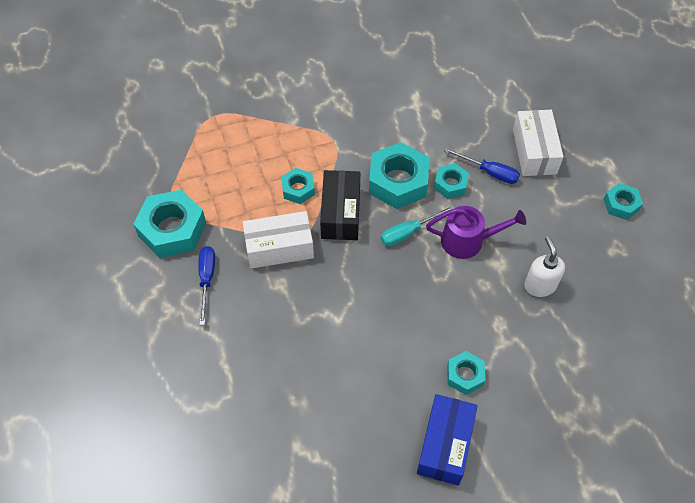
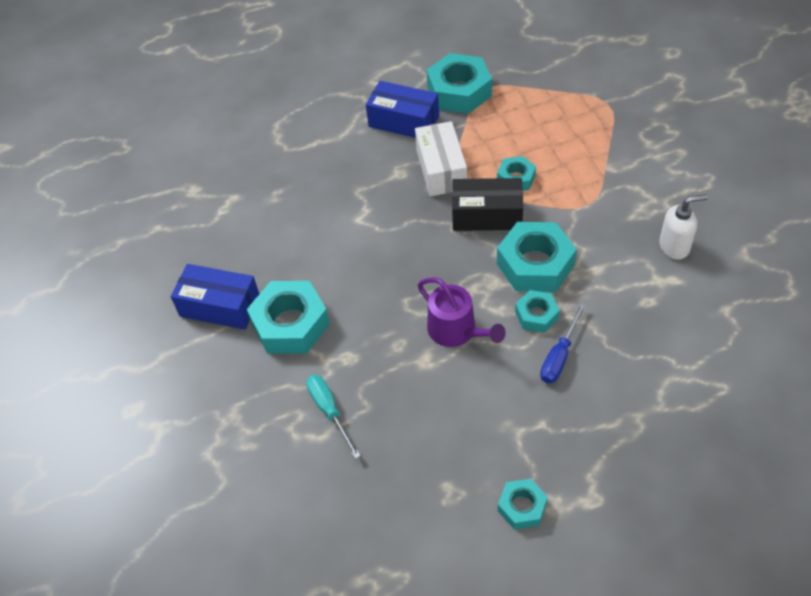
camera: 95 degrees right, 5 degrees down
(207, 280) = (403, 121): blue screwdriver -> blue box
(408, 232) = (465, 275): turquoise screwdriver -> turquoise screwdriver (329, 411)
(465, 375) = (290, 324): turquoise nut -> turquoise nut, size x1.84
(467, 241) = (456, 330): purple watering can -> purple watering can turned 45 degrees counterclockwise
(534, 151) = (600, 408): white box -> none
(540, 285) = (397, 400): white soap dispenser -> white soap dispenser (674, 246)

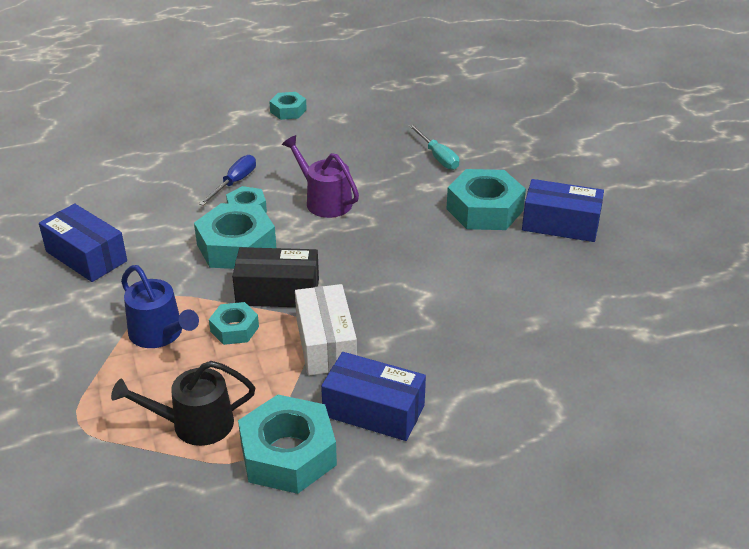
camera: 175 degrees right, 15 degrees down
(526, 106) = (195, 424): none -> black watering can
(575, 171) = (160, 333): none -> blue watering can
(674, 246) = (86, 256): white soap dispenser -> blue box

